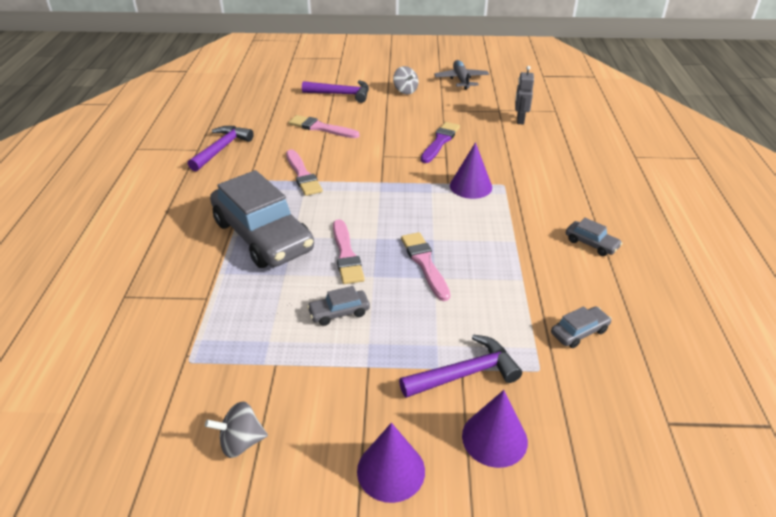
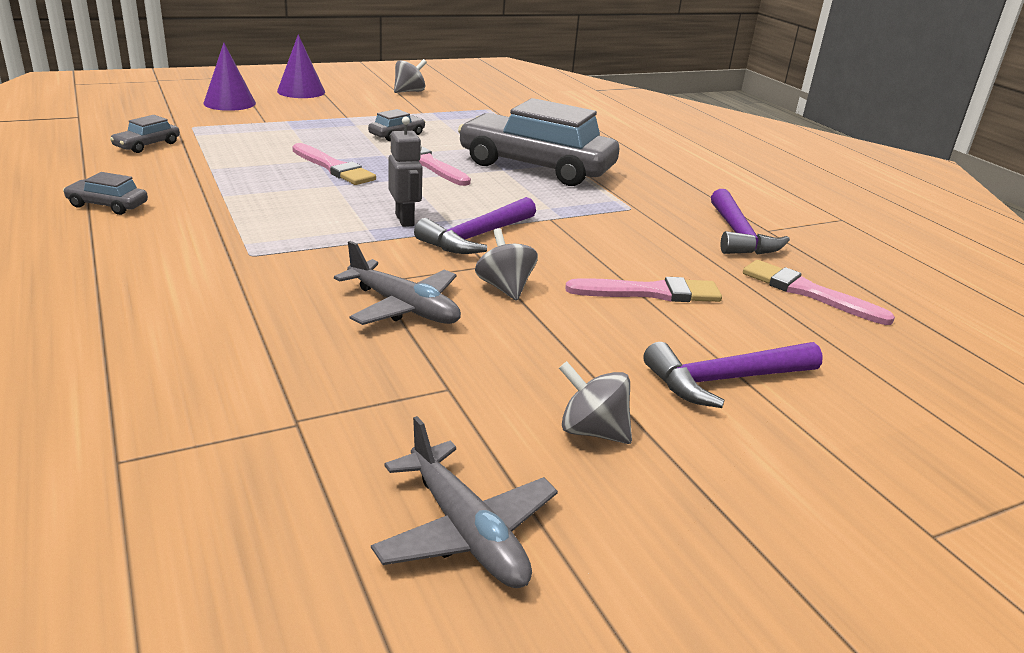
camera: 150 degrees right, 10 degrees down
(302, 175) = (575, 222): pink brush -> pink brush (808, 292)
(386, 142) = (505, 288): none -> grey spinning top
(440, 141) = (403, 307): purple brush -> grey plane
(465, 374) = (261, 120): purple hammer -> purple hammer (476, 237)
(471, 186) = (308, 244): purple cone -> none
(520, 120) = (230, 400): grey robot -> grey robot (405, 220)

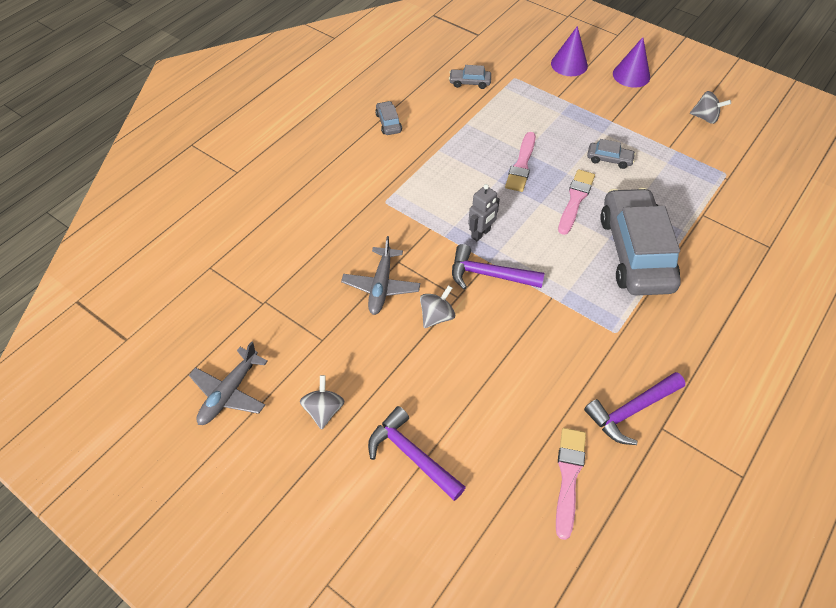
camera: 65 degrees right, 25 degrees up
(650, 292) = (490, 387): pink brush -> none

